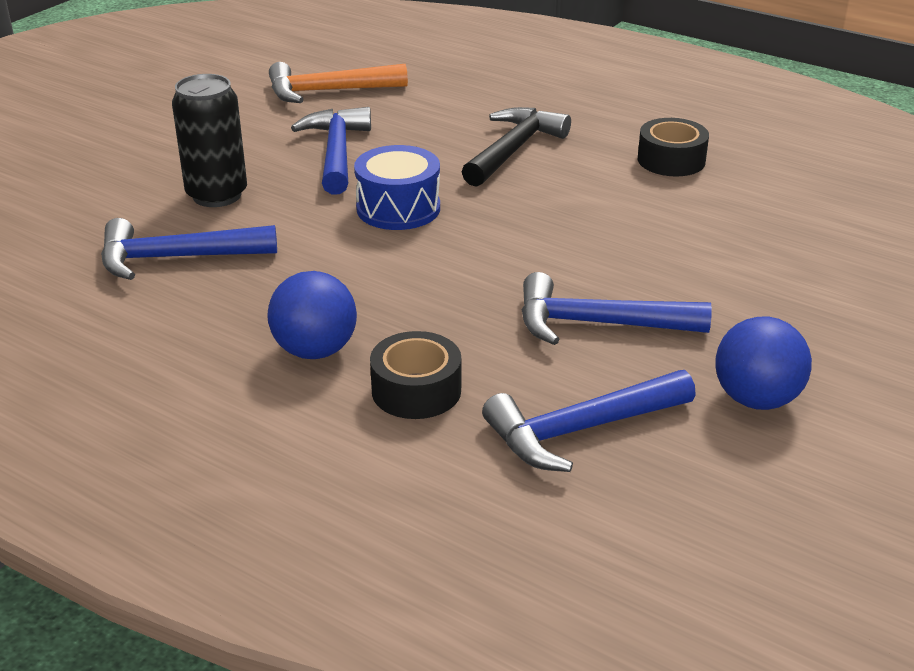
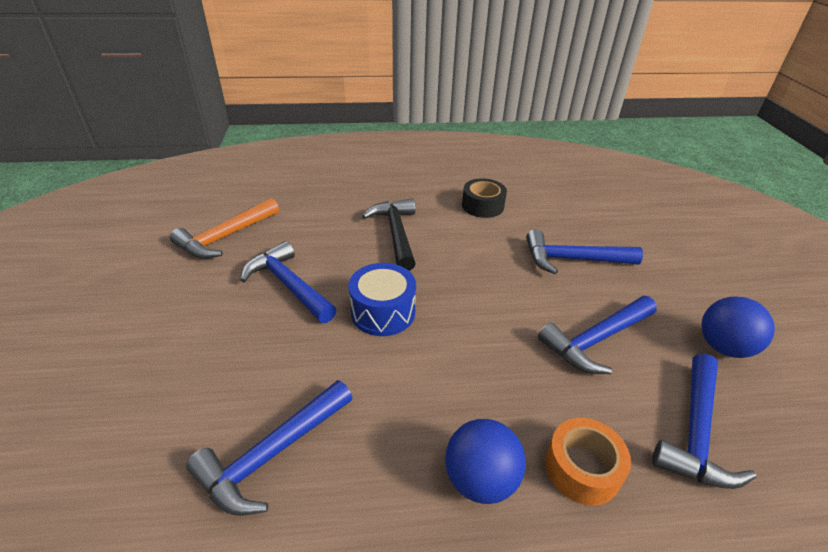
camera: 40 degrees left, 5 degrees up
(217, 195) = (238, 368): black can -> none
(416, 390) = (582, 468): black tape -> orange tape
(701, 252) = (573, 259): none -> blue hammer

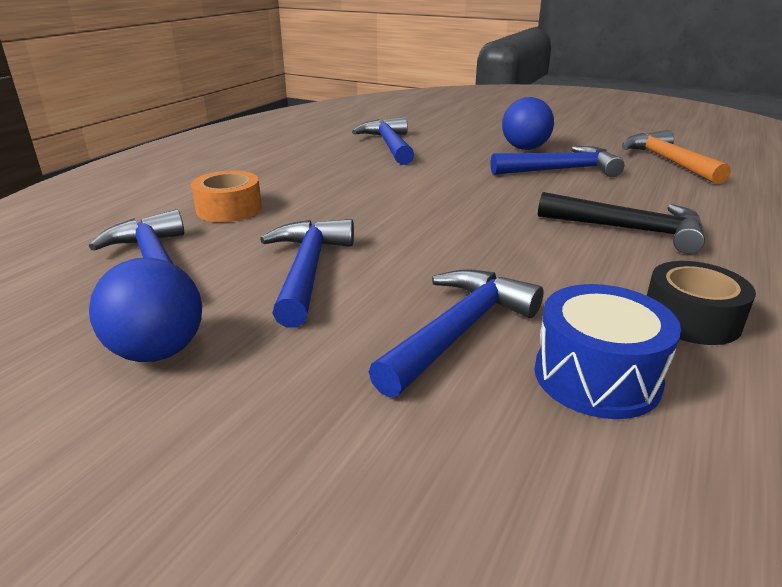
camera: 125 degrees right, 10 degrees down
(383, 312) = (482, 192): blue drum -> blue drum (596, 377)
(480, 479) = (283, 181): blue ball -> blue ball (524, 148)

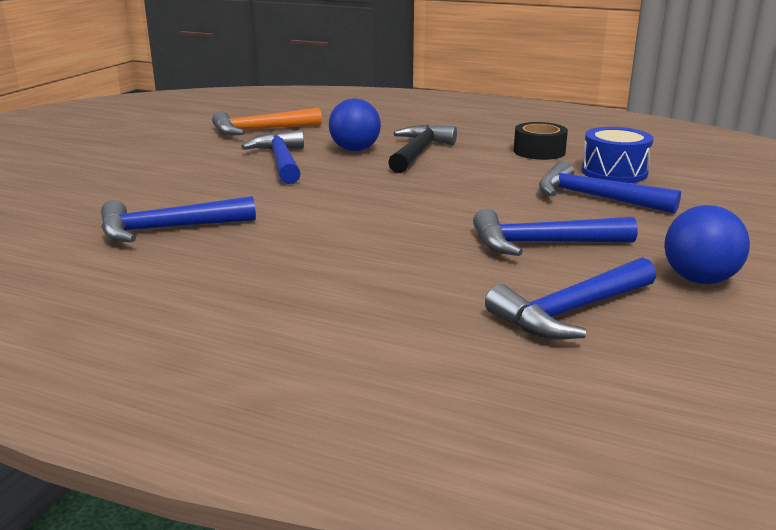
camera: 95 degrees left, 5 degrees down
(229, 209) = (414, 297): orange tape -> none
(524, 148) = (205, 170): blue ball -> blue ball (355, 150)

